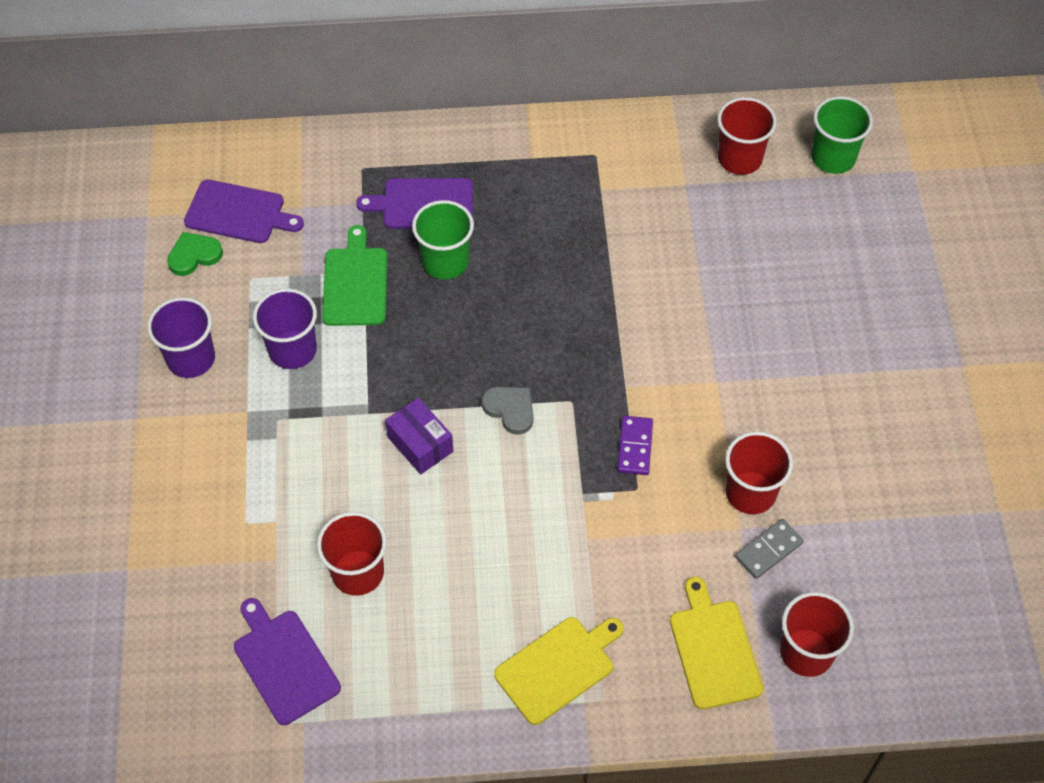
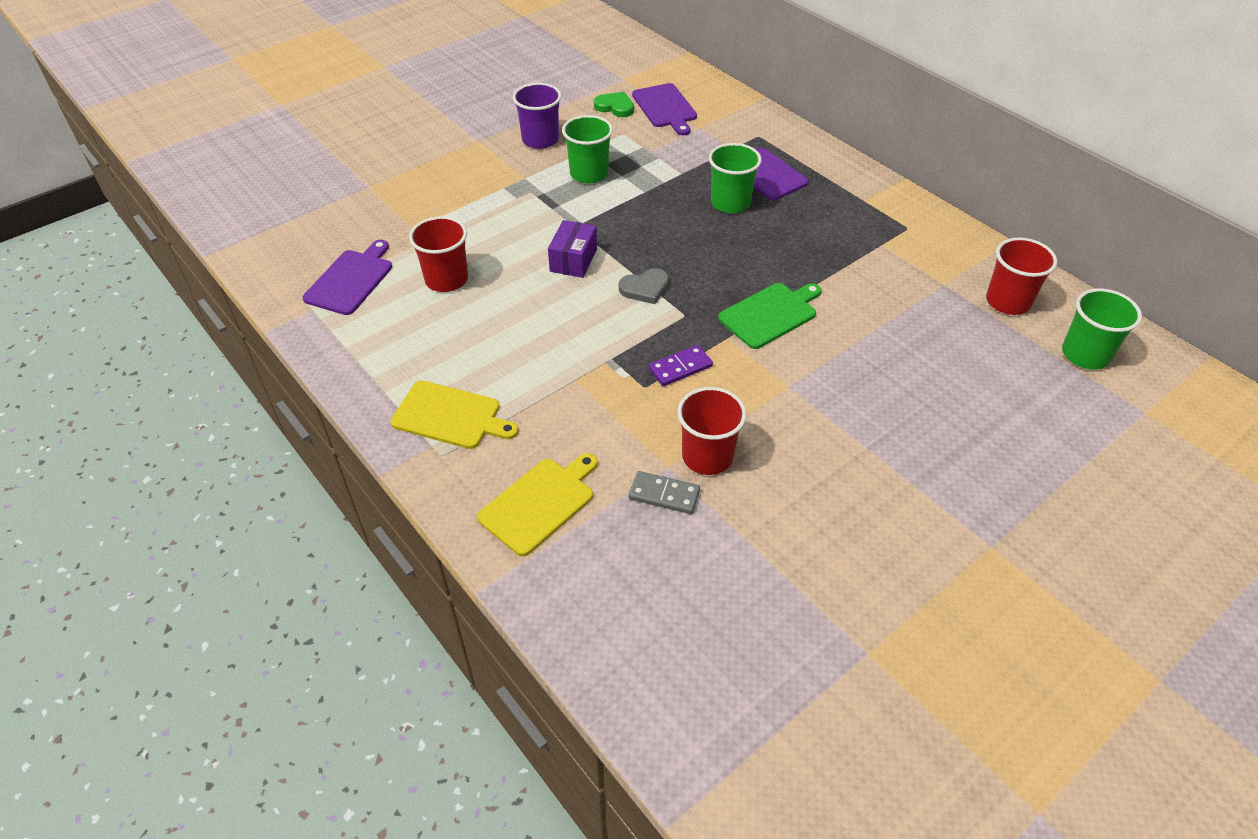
camera: 55 degrees right, 10 degrees down
(292, 350) = (589, 174): purple cup -> green cup
(355, 283) = (668, 174): green cutting board -> green cutting board (770, 314)
(510, 409) = (645, 288): grey heart -> grey heart turned 60 degrees clockwise
(806, 652) = (587, 569): red cup -> none

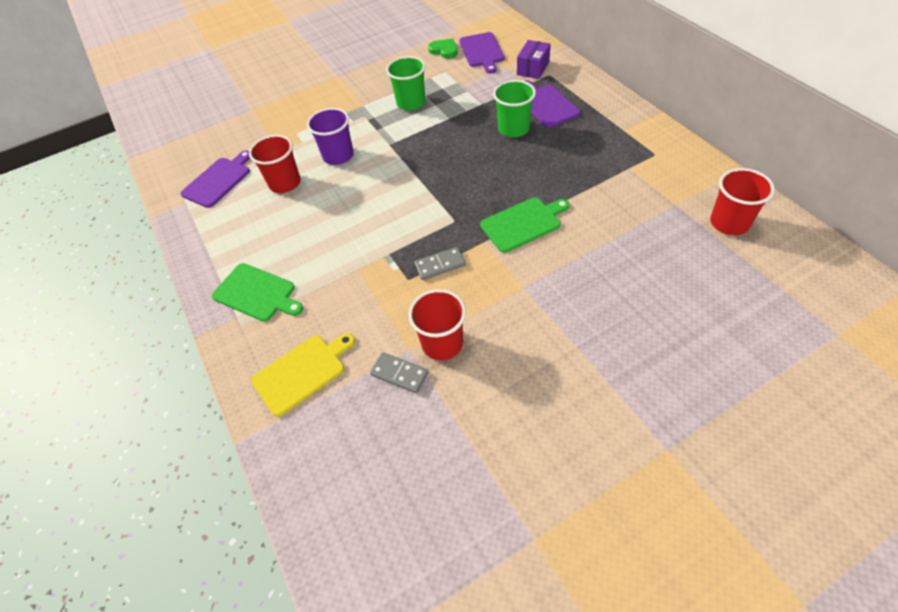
camera: 15 degrees right, 5 degrees up
(450, 416) = (257, 293): yellow cutting board -> green cutting board
(540, 140) = (382, 76): purple cup -> purple cup (338, 156)
(573, 260) = (381, 171): purple box -> purple box (533, 68)
(645, 288) = (429, 197): grey heart -> none
(680, 367) = (440, 265): purple domino -> grey domino
(1085, 355) = (791, 275): green cup -> none

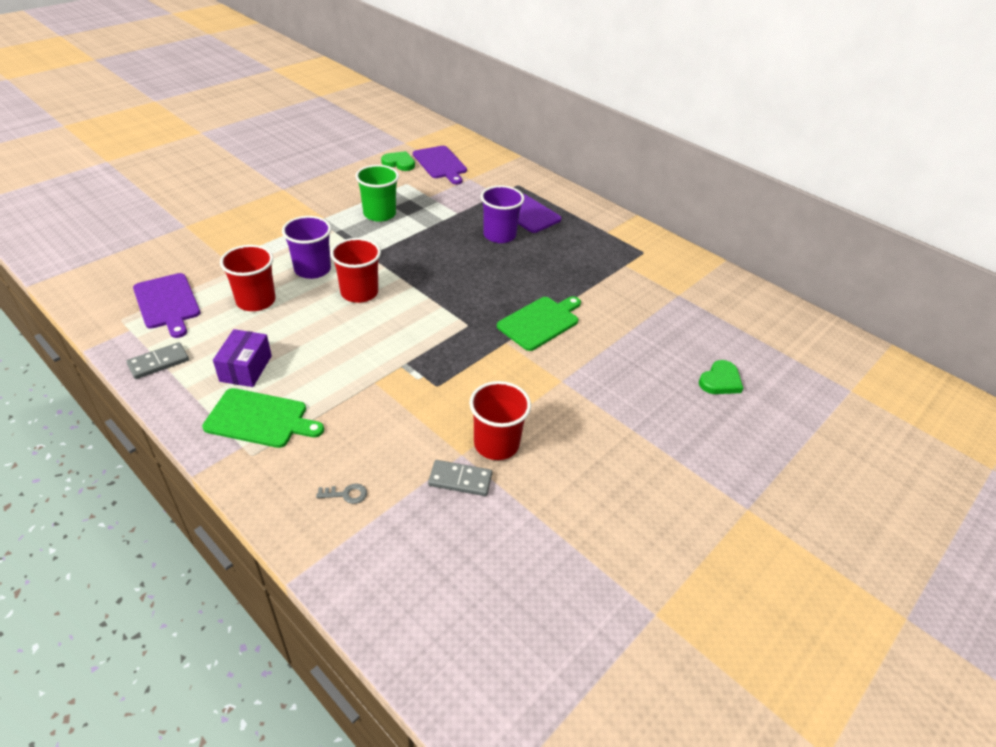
camera: 25 degrees left, 10 degrees down
(218, 180) = (167, 303): purple cutting board -> purple cutting board turned 135 degrees clockwise
(302, 372) = (346, 494): yellow cutting board -> grey key
(440, 265) = (467, 368): grey domino -> grey domino (158, 362)
(513, 129) = (499, 235): green cup -> purple cup
(533, 68) = (499, 179): purple box -> purple box (246, 368)
(688, 305) = (720, 381): none -> green heart
(729, 223) = (730, 307): red cup -> red cup (359, 293)

